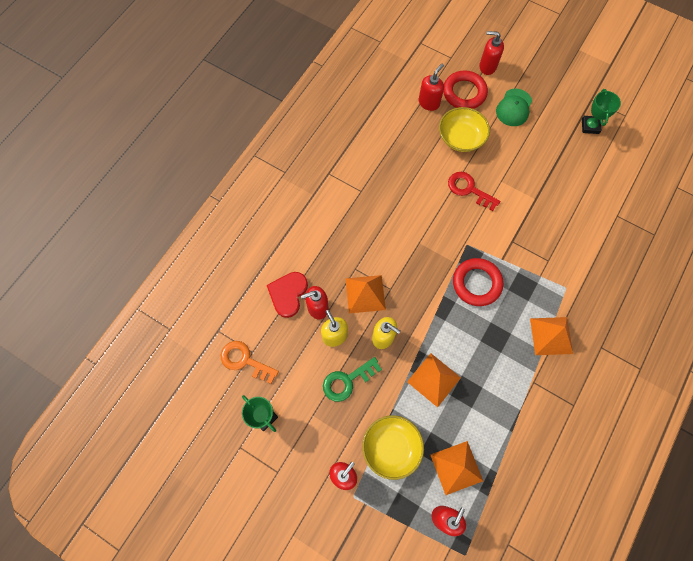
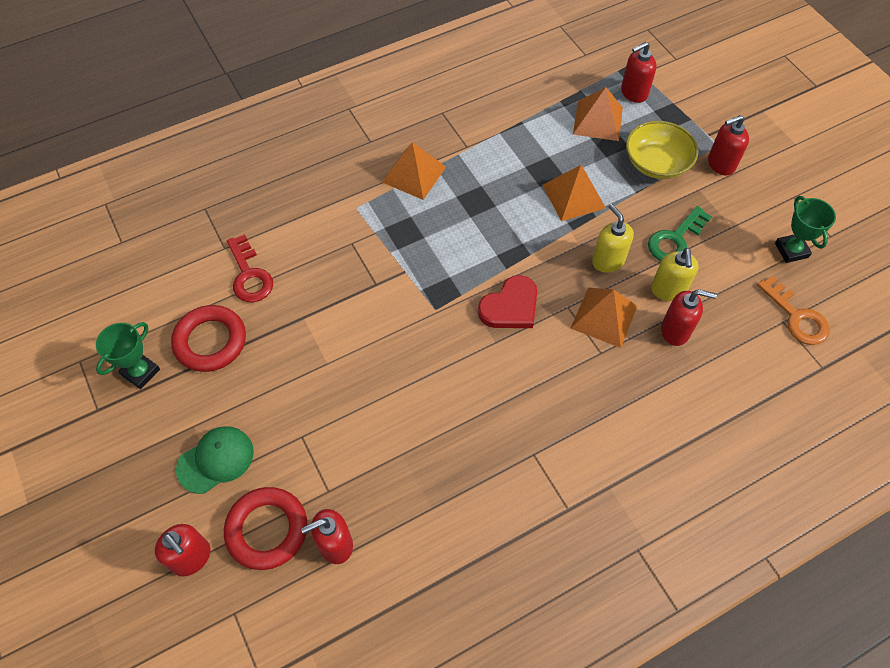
camera: 150 degrees left, 10 degrees down
(288, 294) = (708, 366): red heart -> red heart (510, 306)
(347, 381) = (675, 239): green key -> green key turned 135 degrees clockwise
(461, 138) = (331, 456): yellow bowl -> none
(469, 189) = (379, 375): red key -> red key (249, 275)
(476, 283) = (456, 261): red ring -> red ring (210, 341)

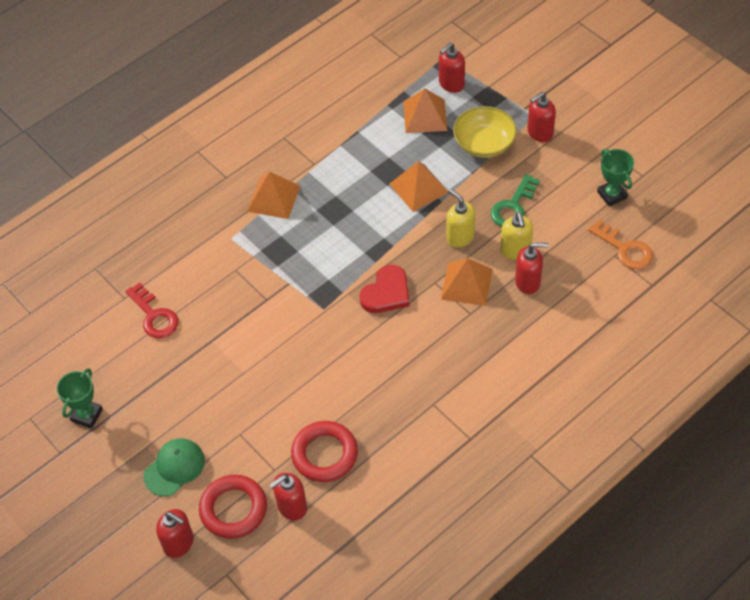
camera: 10 degrees left, 5 degrees down
(210, 341) = (138, 377): red ring -> red ring (324, 454)

